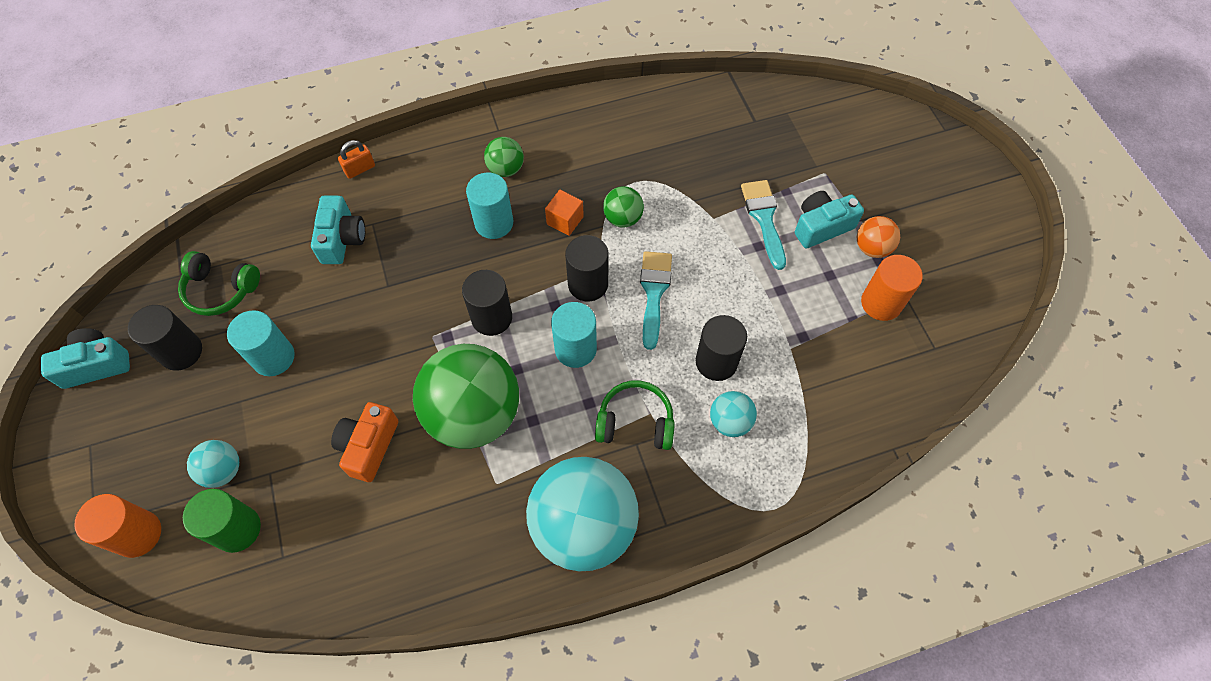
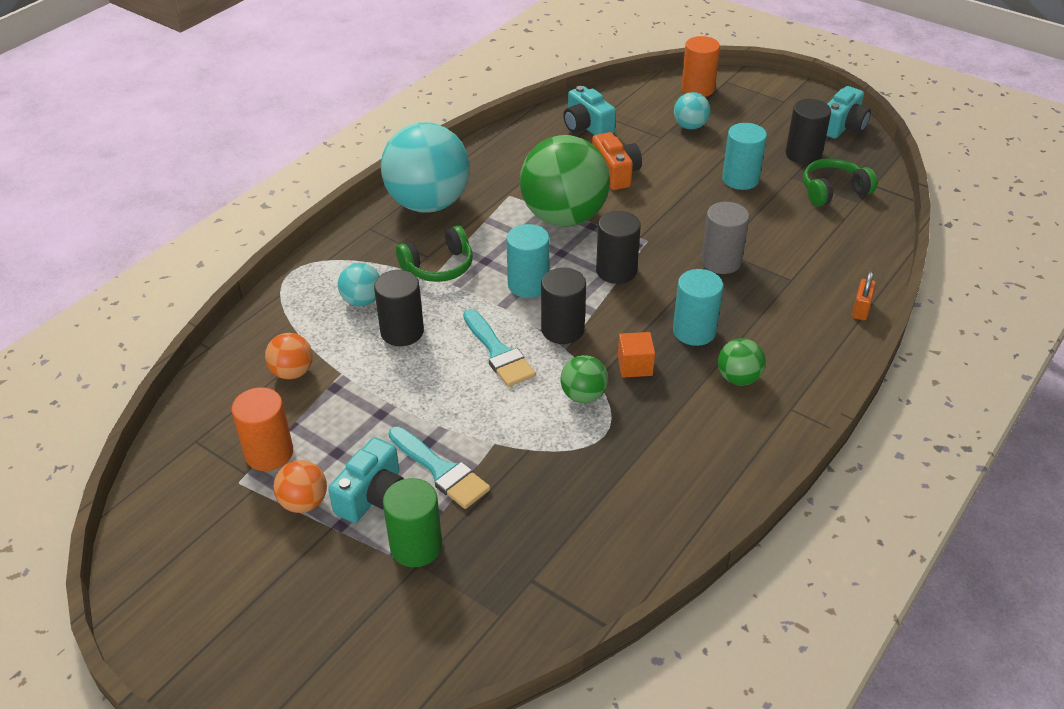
camera: 145 degrees right, 20 degrees down
(237, 529) = (645, 113): green cylinder -> green cylinder (416, 546)
(342, 239) = (798, 258): turquoise camera -> turquoise camera (587, 126)
(401, 274) = (721, 261): none -> grey cylinder
(830, 373) = (292, 372): none -> orange ball

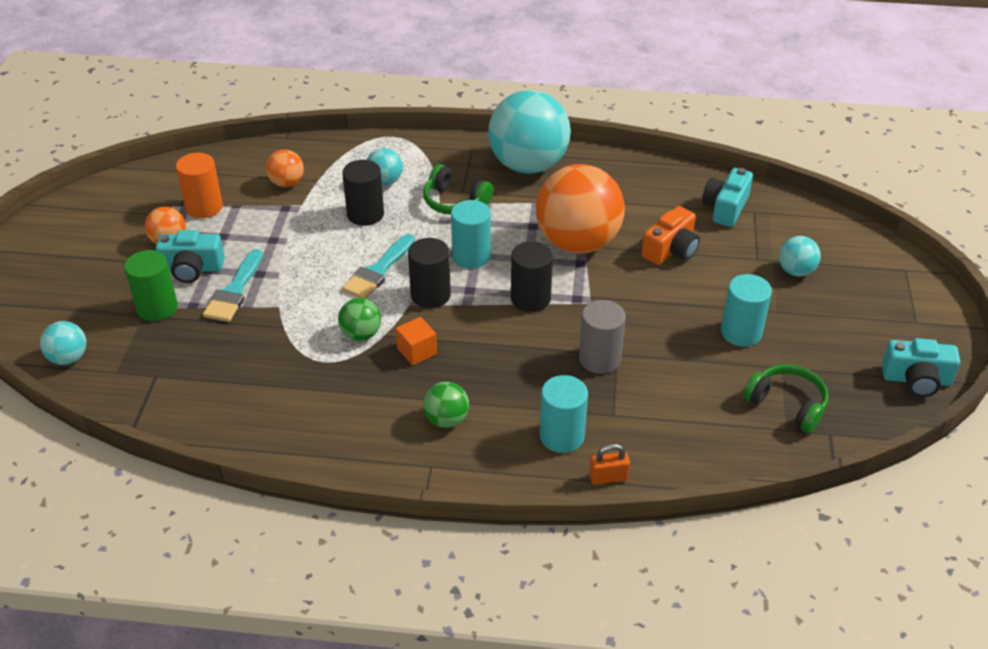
camera: 60 degrees right, 0 degrees up
(442, 657) = (68, 358): none -> turquoise ball
(564, 217) = (577, 243): green ball -> orange ball
(694, 331) = (487, 372): turquoise cylinder -> turquoise cylinder (562, 436)
(697, 89) = (868, 255): orange cylinder -> none
(803, 154) = (830, 364): black cylinder -> none

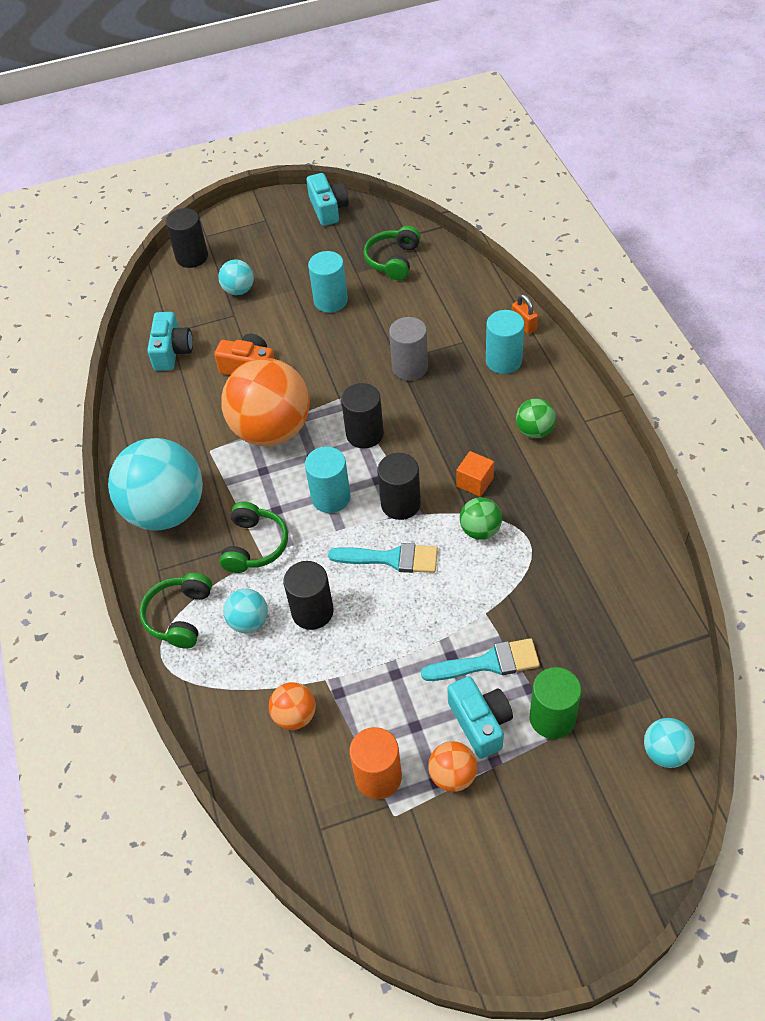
camera: 110 degrees left, 10 degrees up
(419, 151) = (180, 616): none -> green headphones
(725, 208) = (172, 351): turquoise camera -> turquoise camera turned 90 degrees counterclockwise
(870, 251) = (192, 257): none -> black cylinder

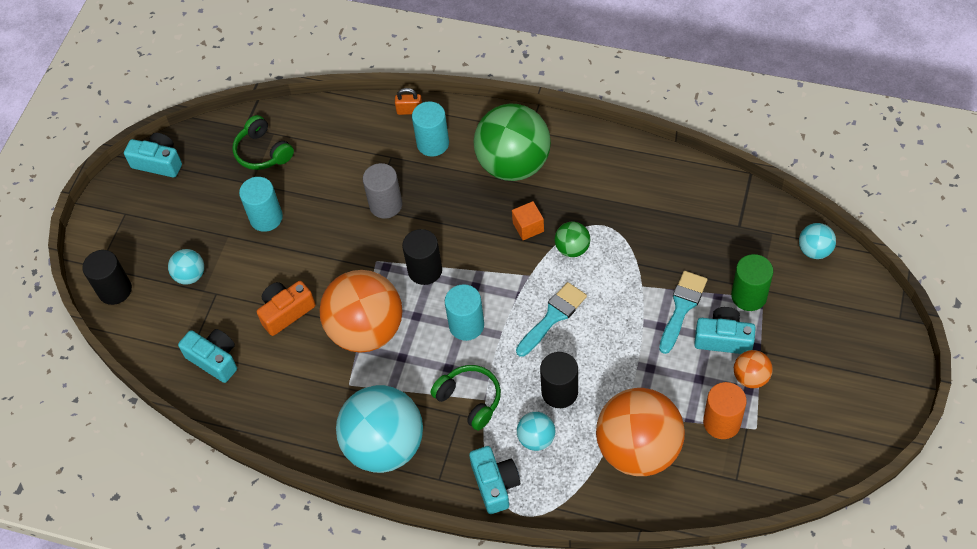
camera: 55 degrees left, 5 degrees up
(180, 616) = (495, 484): green headphones -> turquoise camera
(295, 716) = (638, 449): orange ball -> orange ball, size x2.21
(400, 504) = (509, 284): black cylinder -> none
(534, 431) = (513, 164): green ball -> green ball, size x2.21

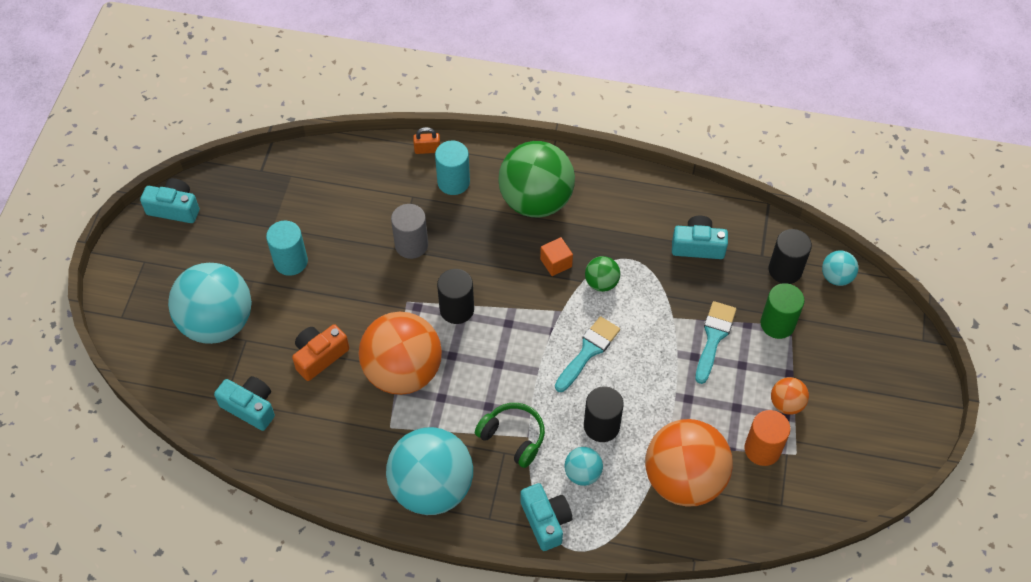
camera: 10 degrees left, 0 degrees up
(115, 290) = (140, 340): black cylinder -> black cylinder (785, 270)
(190, 275) = (218, 322): turquoise ball -> turquoise ball, size x2.21
(263, 152) = (281, 195): green headphones -> none
(466, 325) = (503, 363): turquoise cylinder -> none
(723, 338) = (756, 367): turquoise camera -> turquoise camera (698, 246)

